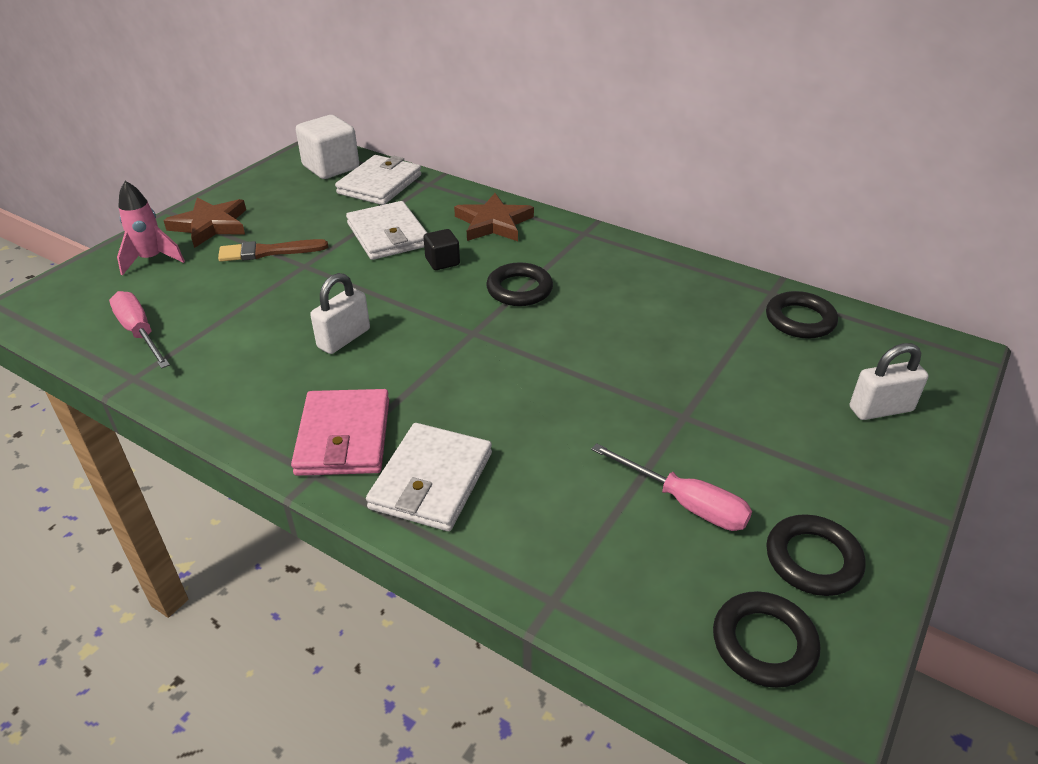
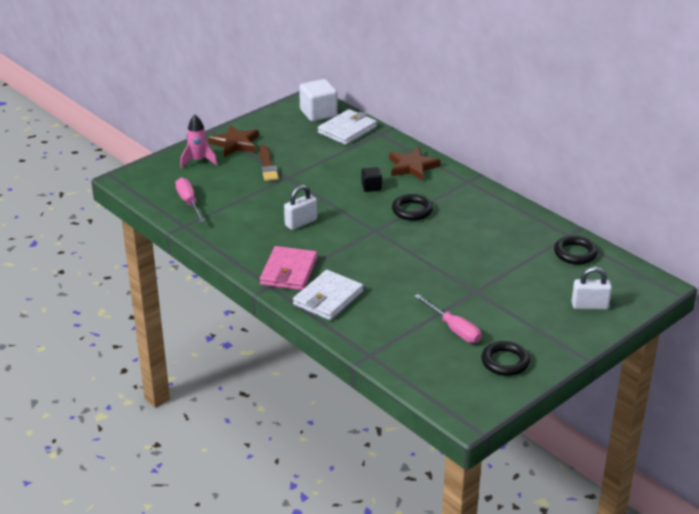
camera: 15 degrees right, 5 degrees down
(268, 252) = (267, 166): brown brush -> brown brush turned 105 degrees counterclockwise
(388, 235) = (343, 165): white wallet -> none
(764, 643) = (461, 386): black ring -> none

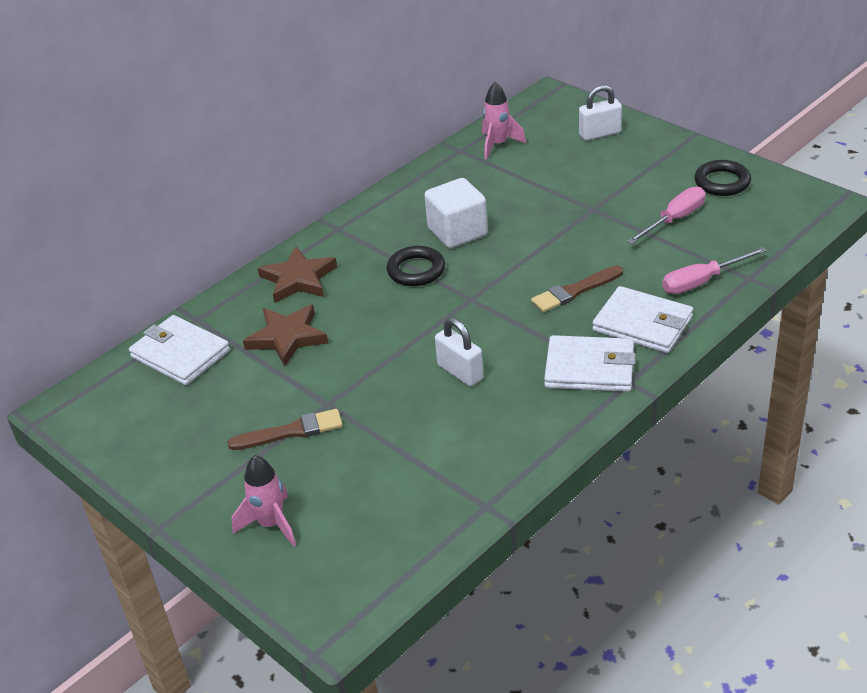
camera: 90 degrees left, 5 degrees up
(189, 202) = (413, 512): pink screwdriver -> pink screwdriver (702, 281)
(235, 144) = (213, 483): brown star -> brown star (287, 337)
(289, 271) = (590, 368): pink wallet -> white wallet
(318, 113) = (118, 393): white cube -> white cube (457, 232)
(371, 187) = (355, 313): black cube -> none
(373, 273) = (575, 291): none -> brown brush
(575, 253) = (498, 145): black ring -> pink rocket
(589, 306) = (600, 134): white padlock -> white padlock turned 75 degrees clockwise

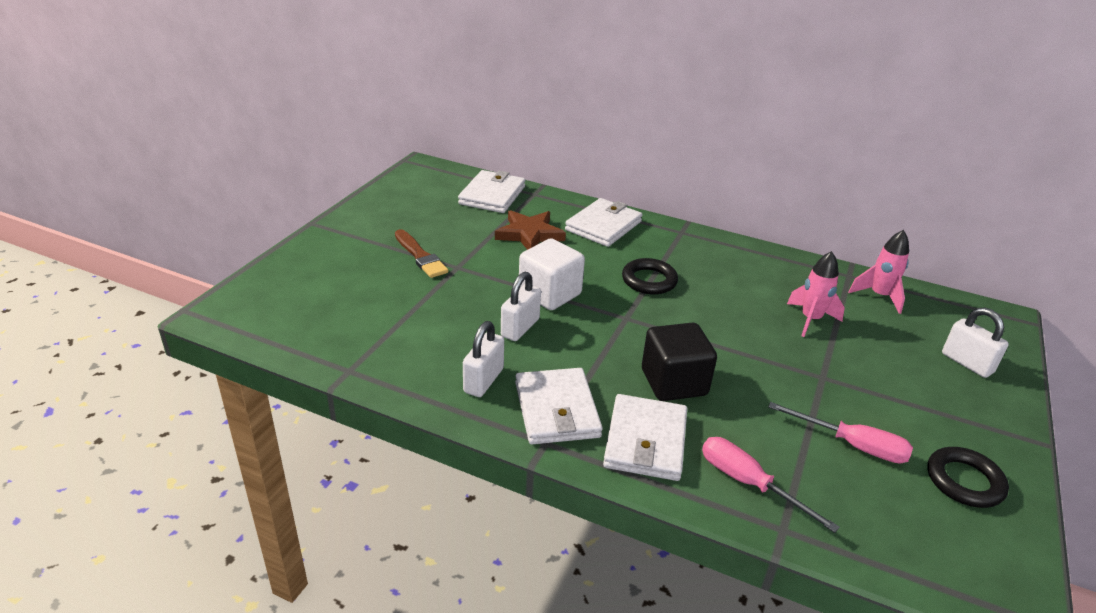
camera: 65 degrees right, 5 degrees down
(271, 524) = (318, 266): pink rocket -> pink rocket (810, 320)
(298, 279) = (603, 226): brown star -> white wallet
(457, 232) = (719, 294): white cube -> white cube (549, 294)
(534, 409) = (483, 380): none -> white padlock
(575, 291) = (674, 382): brown brush -> black cube

